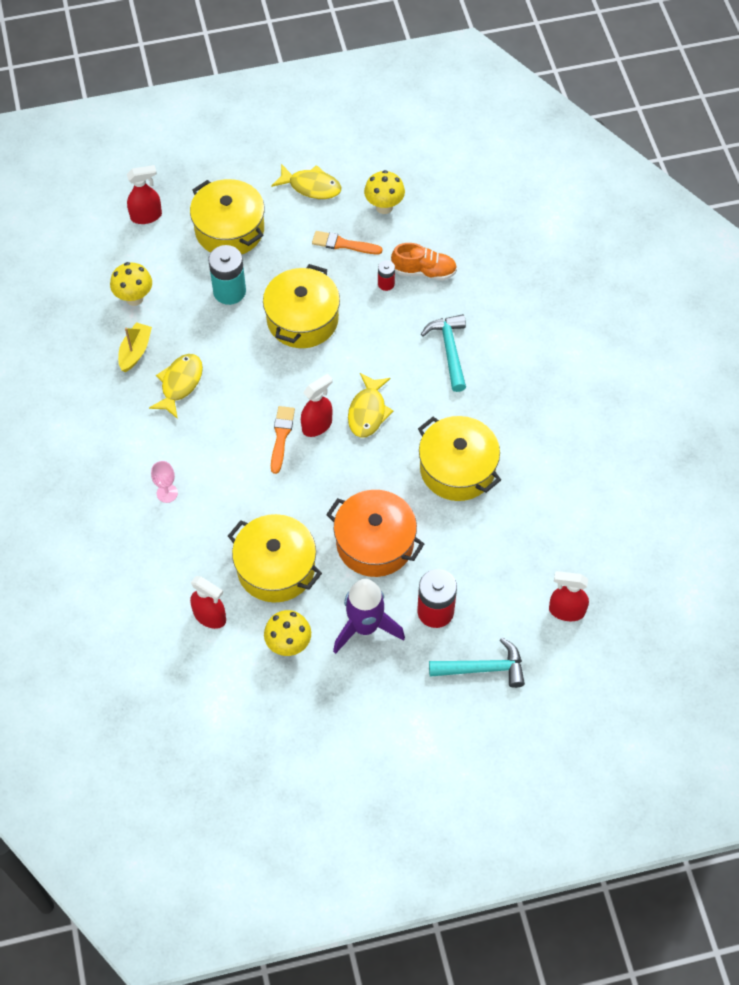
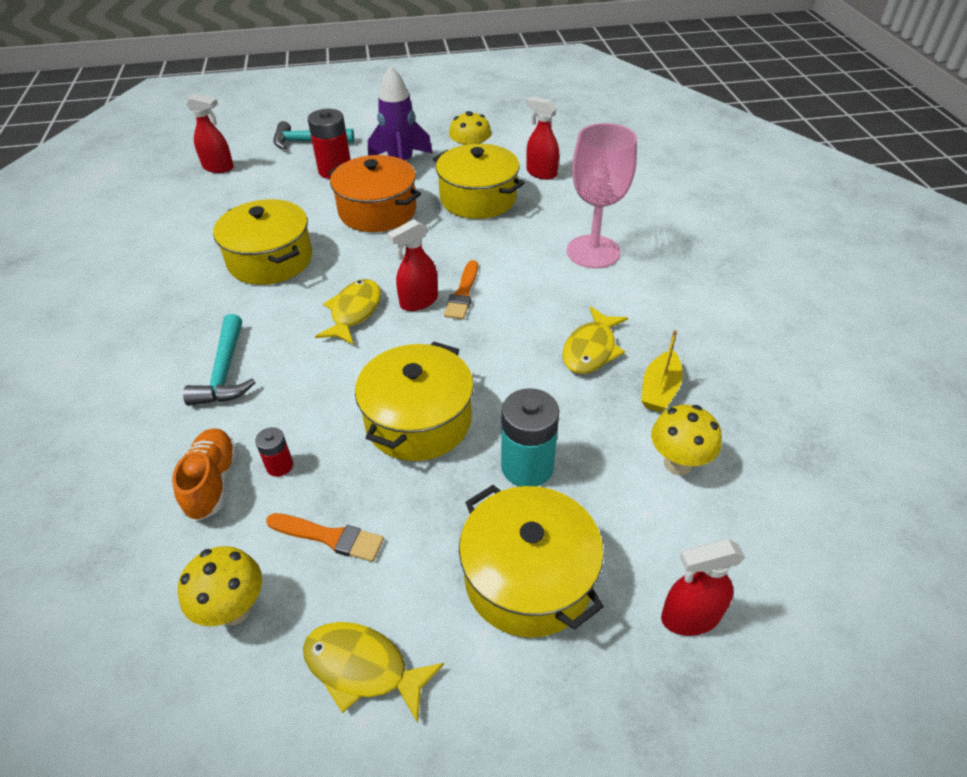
camera: 175 degrees left, 15 degrees down
(167, 493) = (593, 252): pink goblet -> pink goblet, size x2.27
(424, 271) = (212, 482): orange shoe -> orange shoe turned 75 degrees clockwise

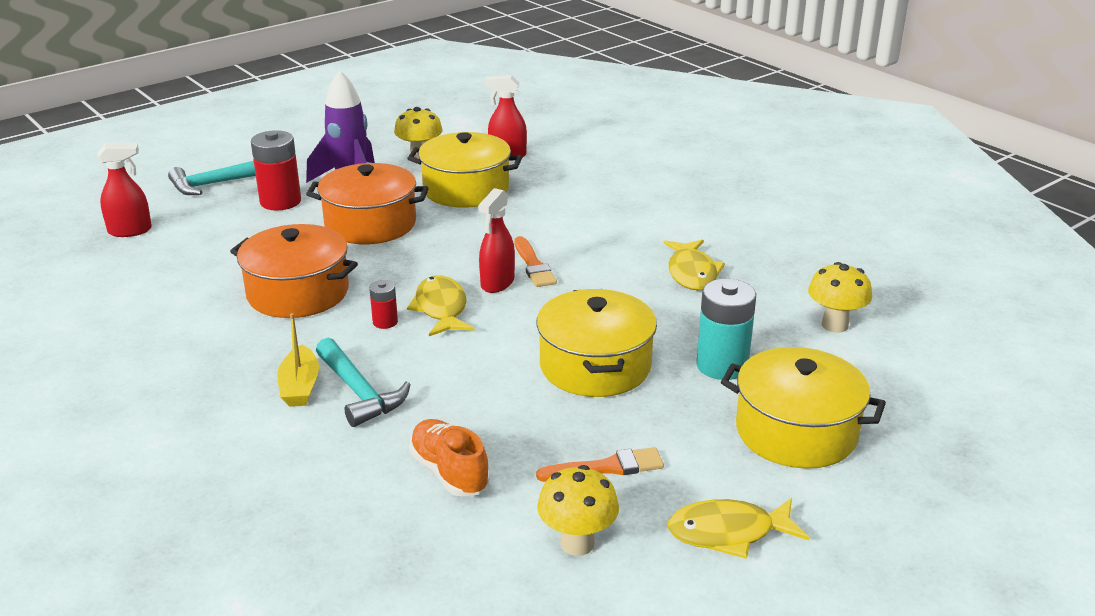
camera: 30 degrees left, 15 degrees down
(270, 260) = (298, 293): yellow pot -> orange pot
(279, 466) = (502, 439): red battery -> red battery (385, 322)
(593, 252) = (621, 204): pink goblet -> none
(659, 390) = (774, 283): yellow boat -> yellow boat (300, 387)
(689, 617) = (931, 410): red spray bottle -> none

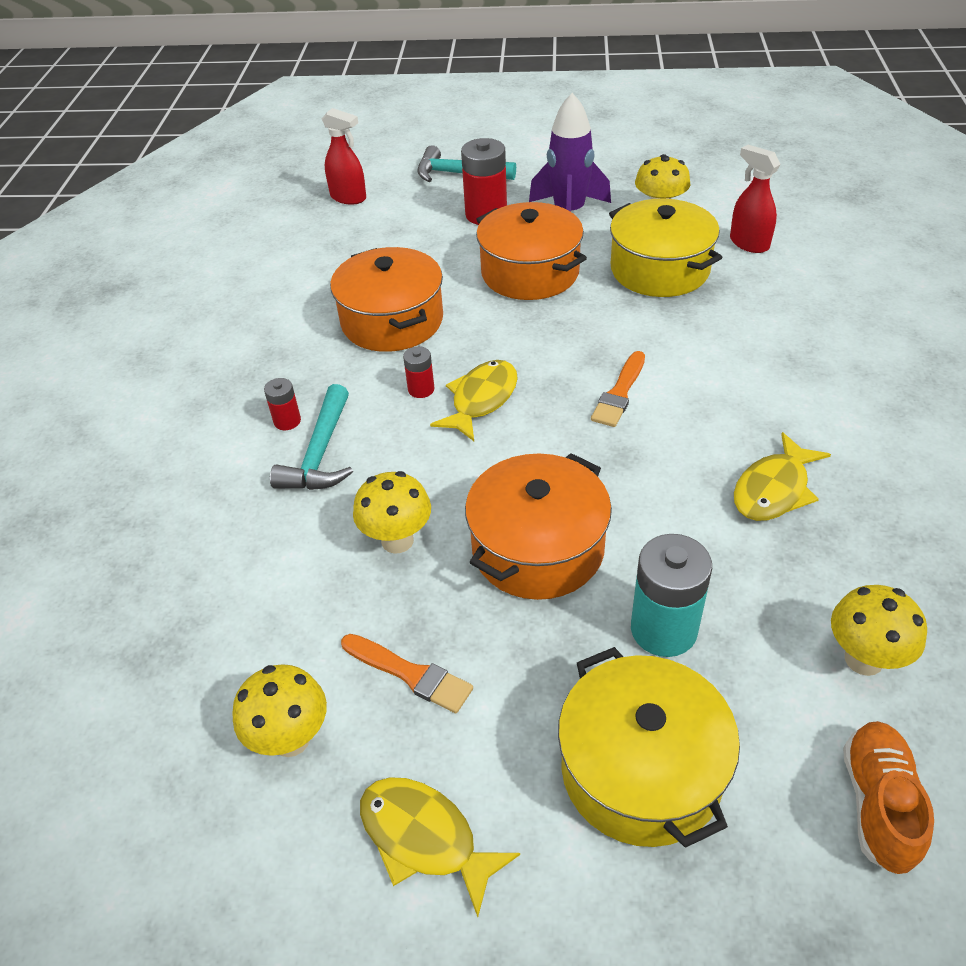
camera: 45 degrees right, 15 degrees up
(300, 387) = (287, 421): yellow boat -> red battery
(449, 472) = (288, 584): orange shoe -> orange shoe (878, 804)
(494, 409) = (397, 540): none -> yellow mushroom
(497, 283) = (562, 396): red spray bottle -> none
(595, 366) = (538, 548): yellow pot -> orange pot

